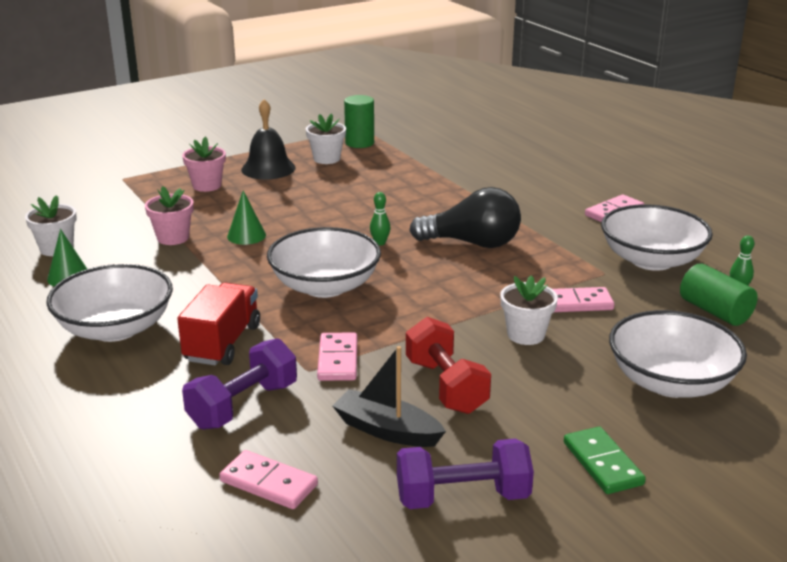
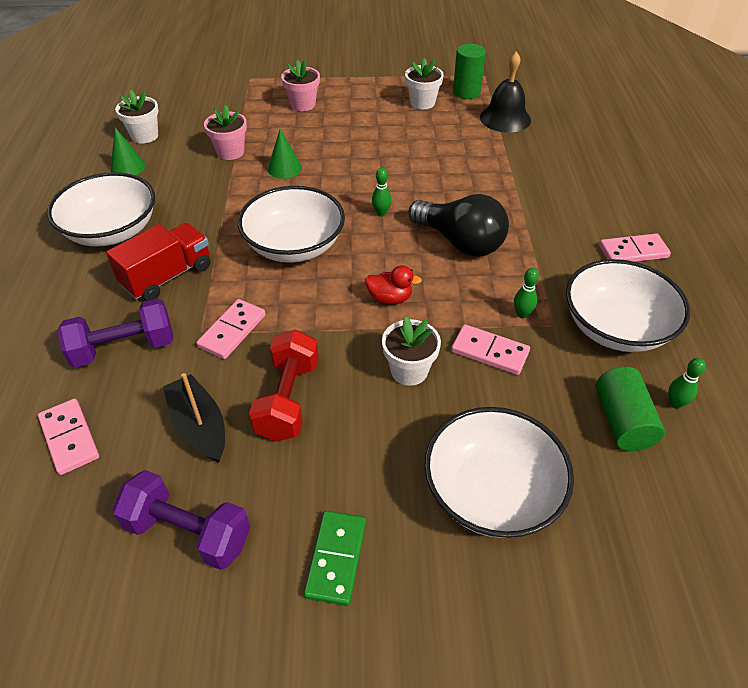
camera: 30 degrees right, 20 degrees up
(268, 168) = (365, 100): black bell -> black bell (505, 118)
(455, 295) = (390, 298): none -> red duck
(574, 273) = (522, 314): none -> green bowling pin

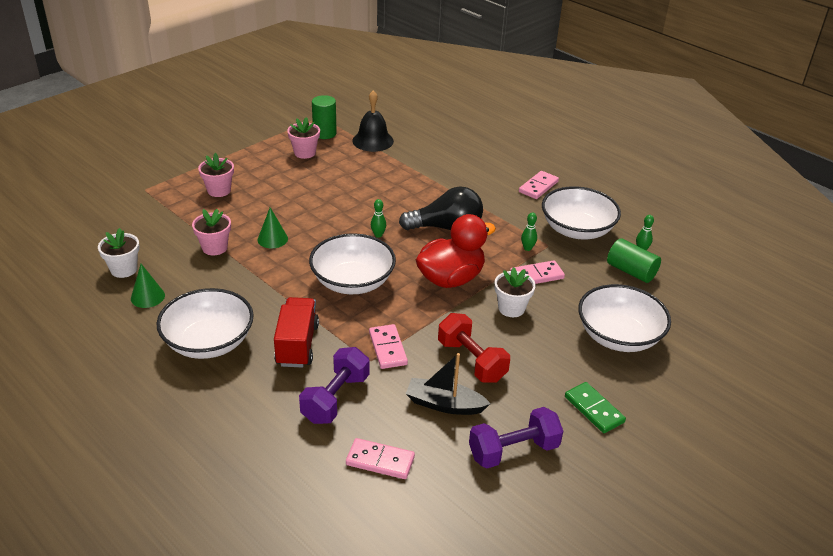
camera: 45 degrees left, 10 degrees down
(390, 298) = (451, 279): red duck -> red duck, size x2.14
(422, 102) = (305, 153): white flower pot -> pink flower pot

